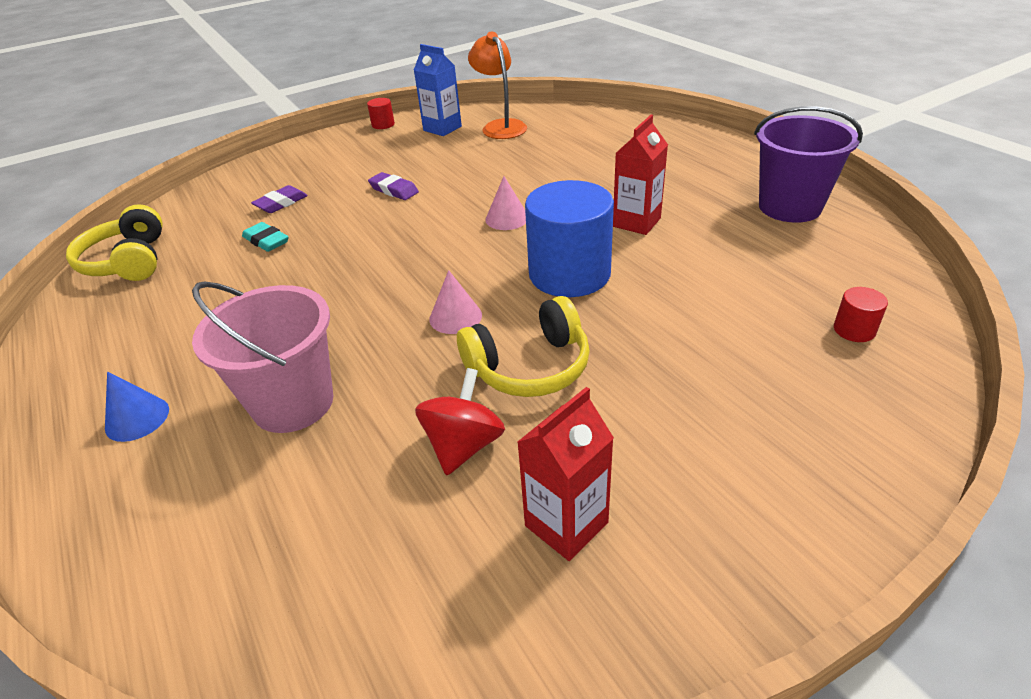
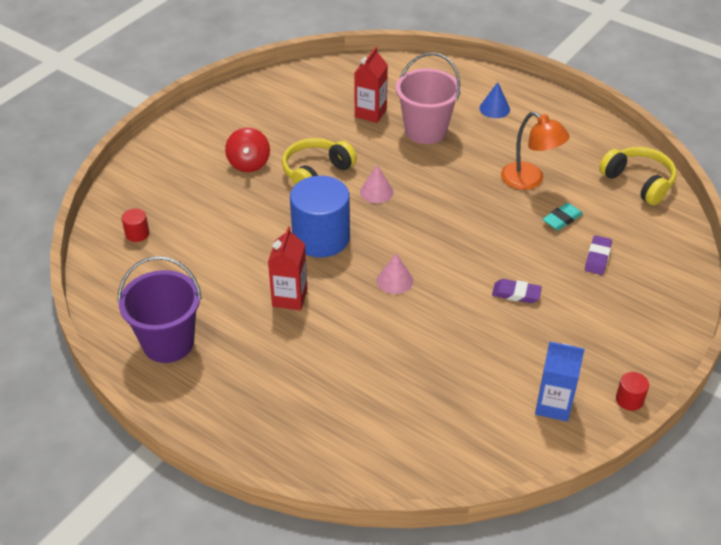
camera: 155 degrees right, 5 degrees up
(266, 241) = (562, 219): turquoise eraser -> turquoise eraser turned 60 degrees counterclockwise
(463, 445) = (328, 132): red spinning top -> red spinning top (249, 163)
(500, 126) = (490, 424): orange lamp -> orange lamp (529, 180)
(566, 524) = (269, 117): red carton -> red carton (370, 113)

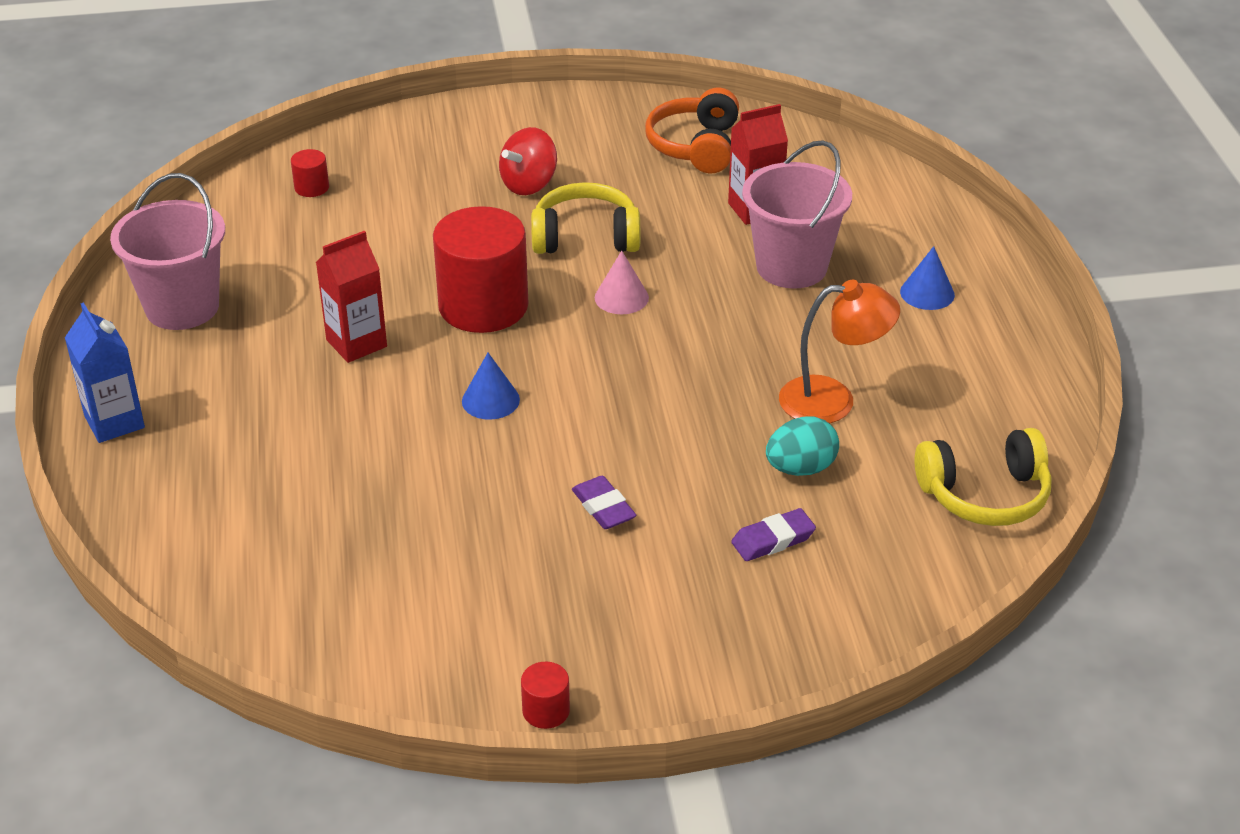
camera: 45 degrees right, 5 degrees down
(168, 343) = (182, 307): purple bucket -> pink bucket
(298, 98) = (695, 146): none -> orange headphones
(321, 238) = (483, 306): blue cylinder -> red cylinder
(395, 280) = (490, 400): pink cone -> blue cone
(529, 180) = (833, 400): orange lamp -> orange lamp turned 90 degrees counterclockwise
(553, 405) = (450, 647): blue carton -> blue carton (114, 422)
(562, 219) = (800, 468): turquoise eraser -> turquoise egg
(638, 182) = (985, 495): yellow headphones -> yellow headphones turned 75 degrees clockwise

